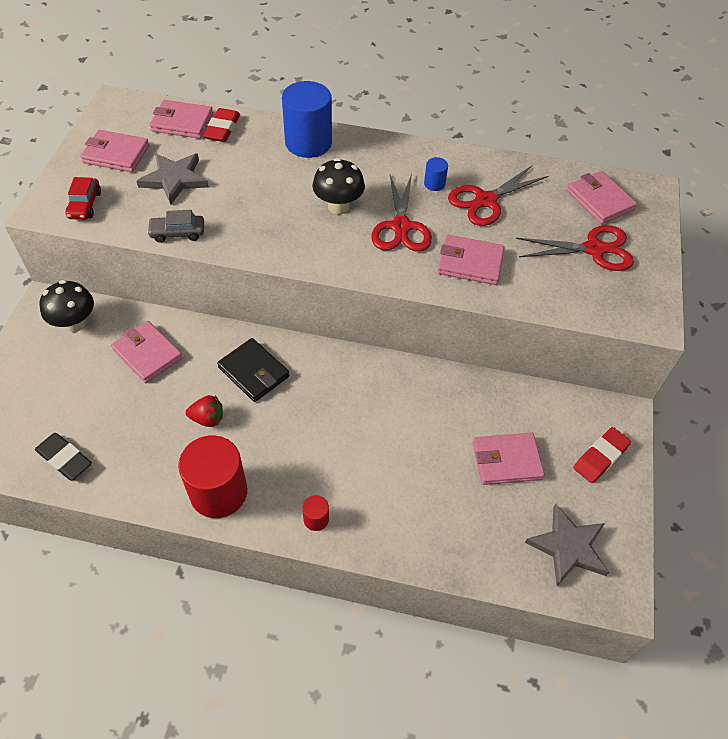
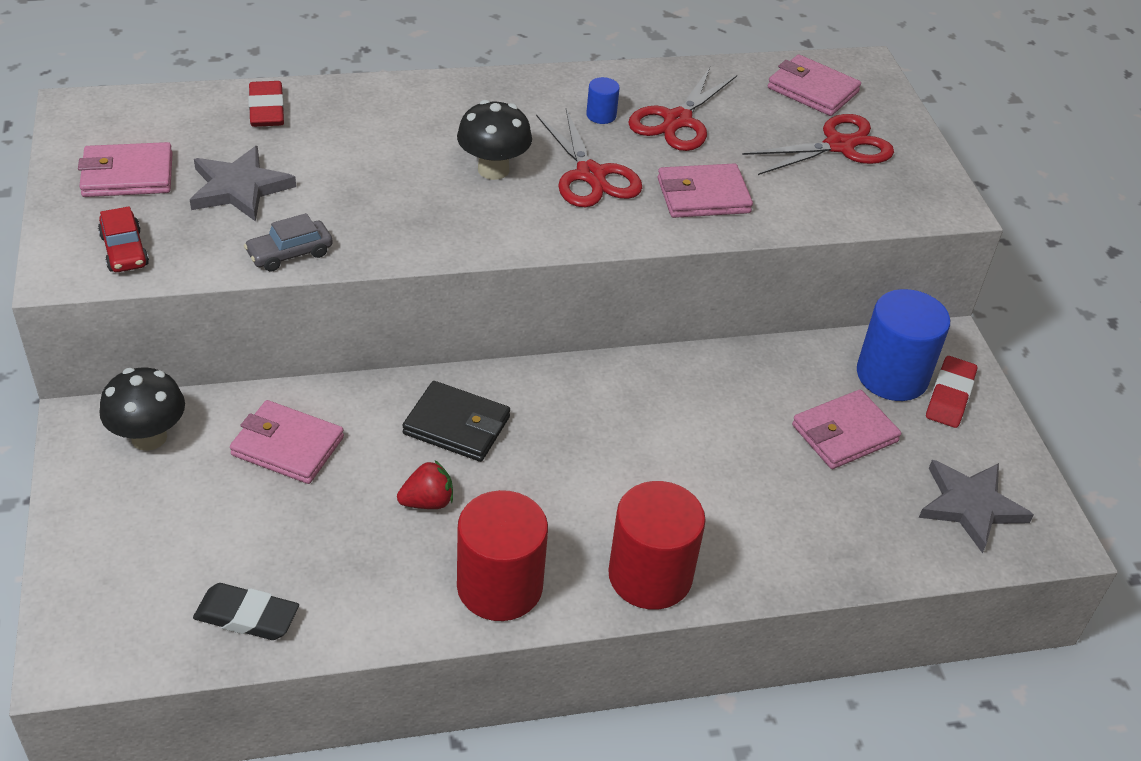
camera: 25 degrees left, 10 degrees down
(182, 122) = (201, 114): pink wallet -> none
(308, 143) = (401, 102): blue cylinder -> blue cylinder (892, 376)
(316, 519) = (650, 576): red cylinder -> red cylinder, size x2.28

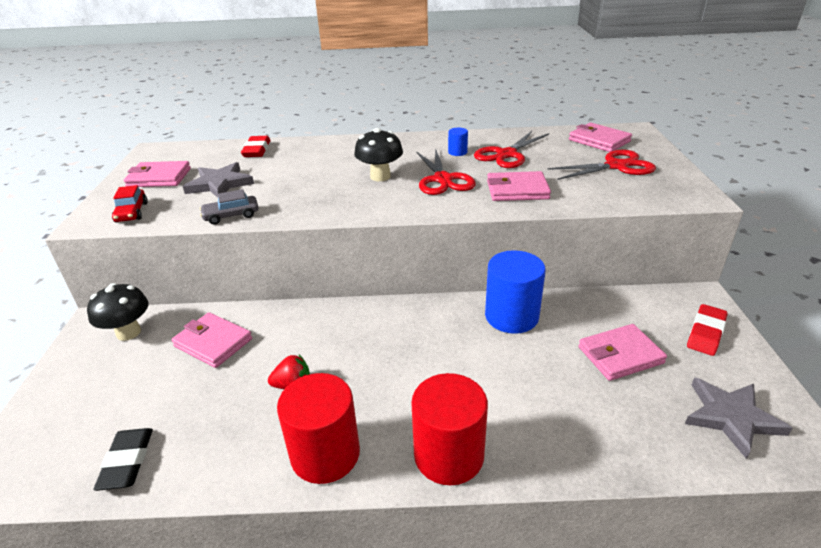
camera: 15 degrees right, 10 degrees down
(247, 616) = (127, 462): black eraser -> black eraser turned 60 degrees clockwise
(456, 425) = (331, 335): black wallet -> none
(892, 376) = (658, 317): blue cylinder -> blue cylinder (511, 316)

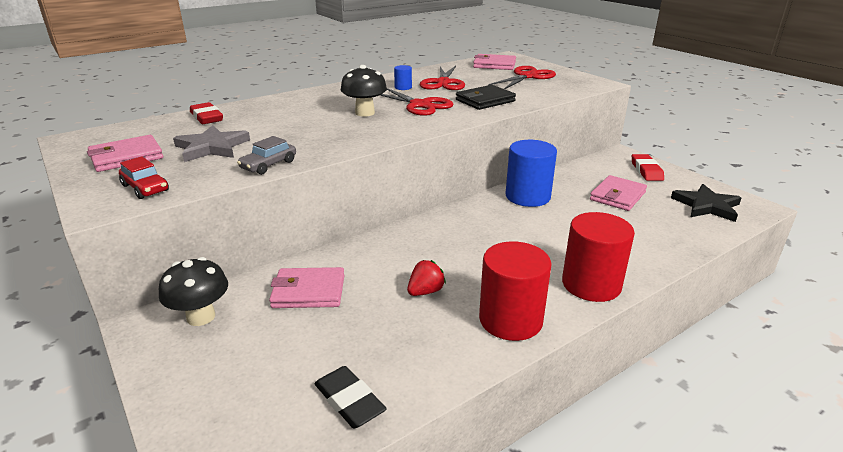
camera: 35 degrees left, 5 degrees down
(517, 190) = (485, 101): pink wallet -> black wallet
(731, 417) = (706, 206): grey star -> black star

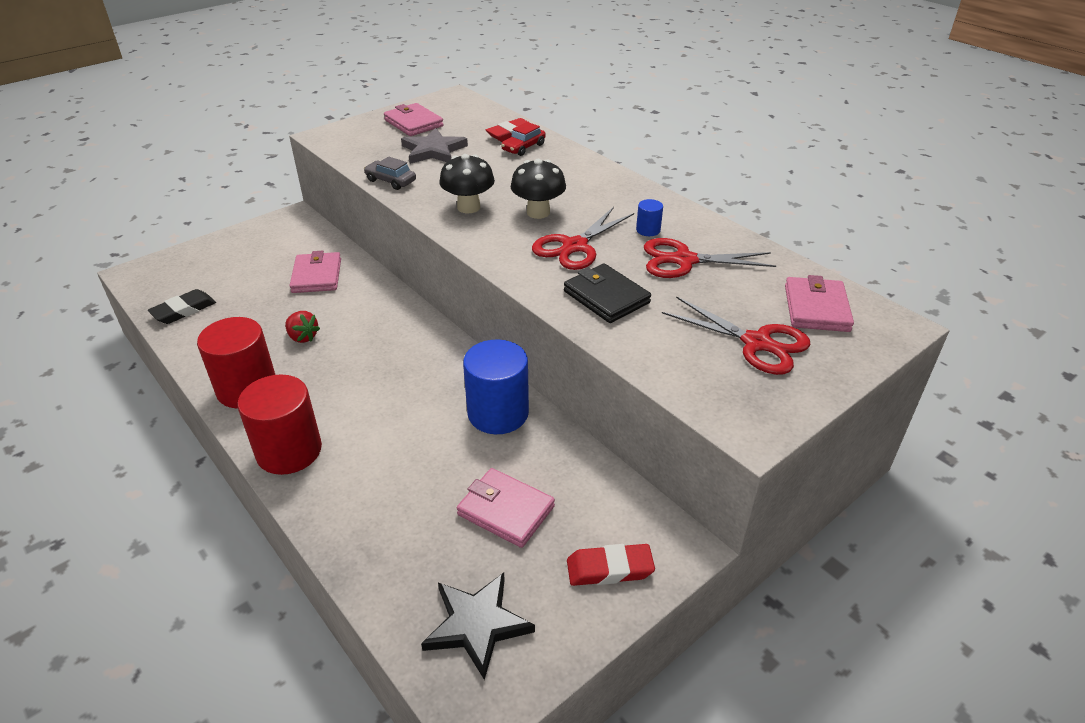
camera: 85 degrees right, 10 degrees up
(145, 188) = (353, 142): red car -> red car (523, 147)
(201, 317) = (295, 236): black mushroom -> black mushroom (468, 207)

